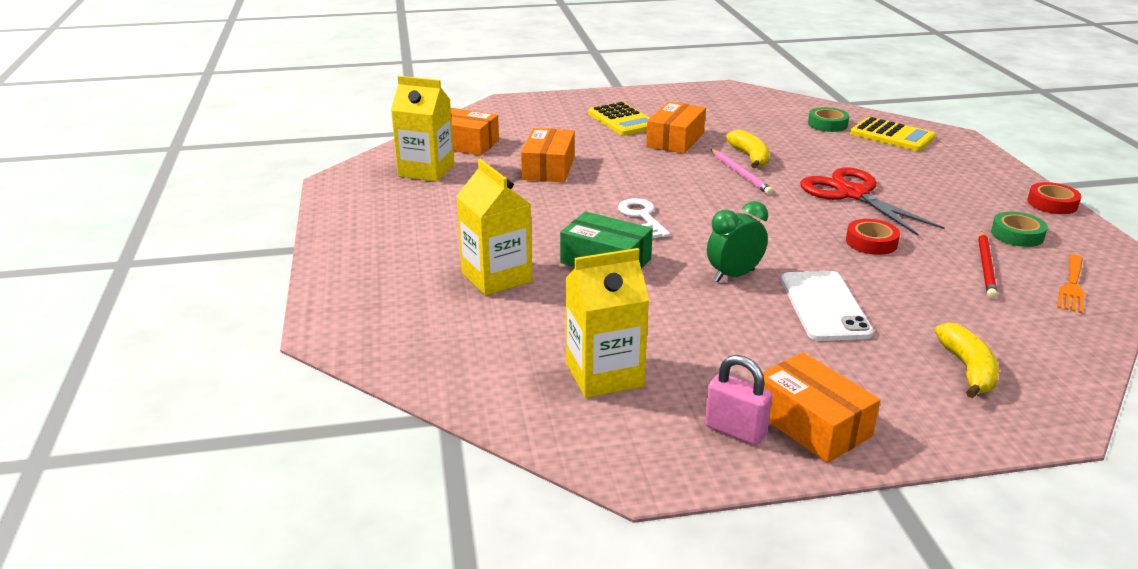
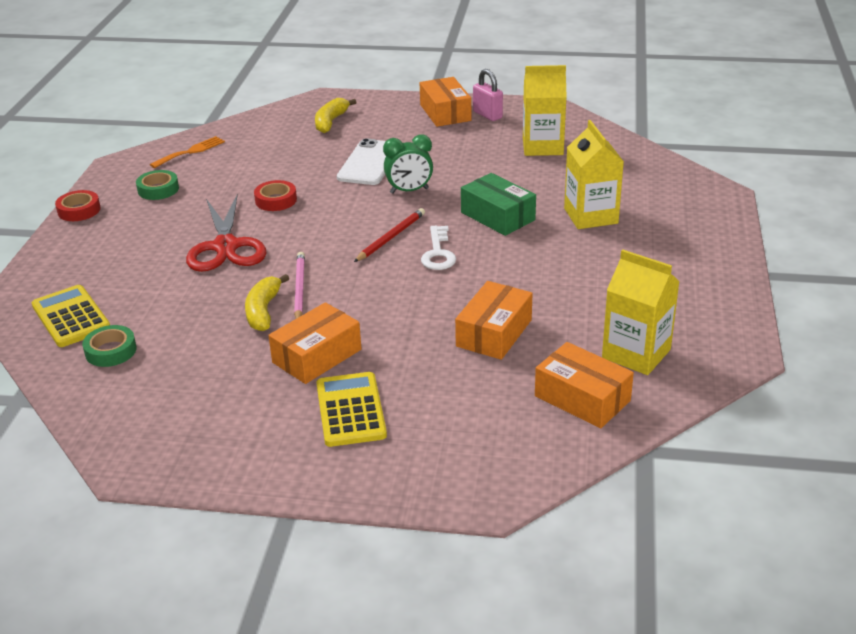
camera: 160 degrees left, 5 degrees up
(986, 267) = (223, 171): red pencil -> red pencil (391, 237)

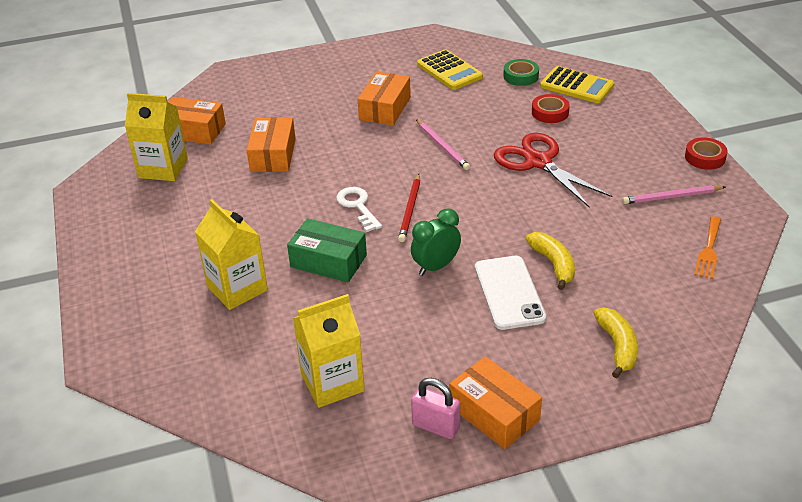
camera: 155 degrees right, 5 degrees up
(158, 189) = (671, 197): green tape -> pink pencil
(263, 311) = (451, 124): yellow banana -> yellow banana (553, 264)
(276, 200) = (551, 217): red tape -> red tape (550, 112)
(350, 410) = (336, 87): yellow calculator -> yellow calculator (449, 71)

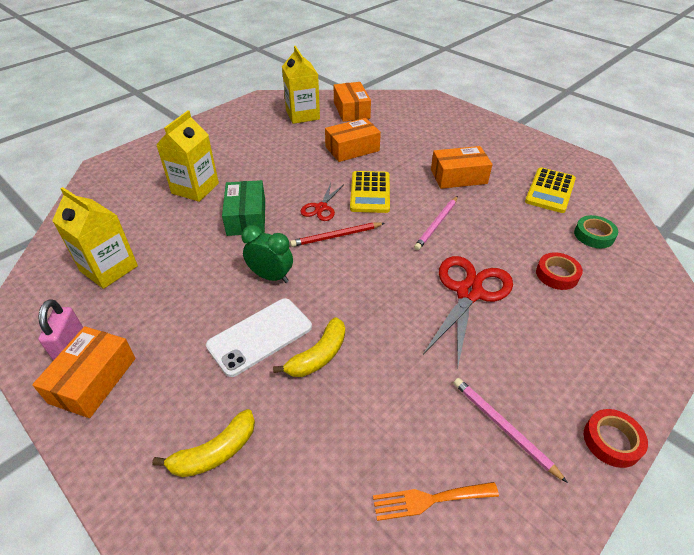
camera: 60 degrees right, 5 degrees up
(357, 206) = (321, 208): white key -> red scissors
(576, 86) = (624, 279): yellow calculator -> yellow calculator (370, 192)

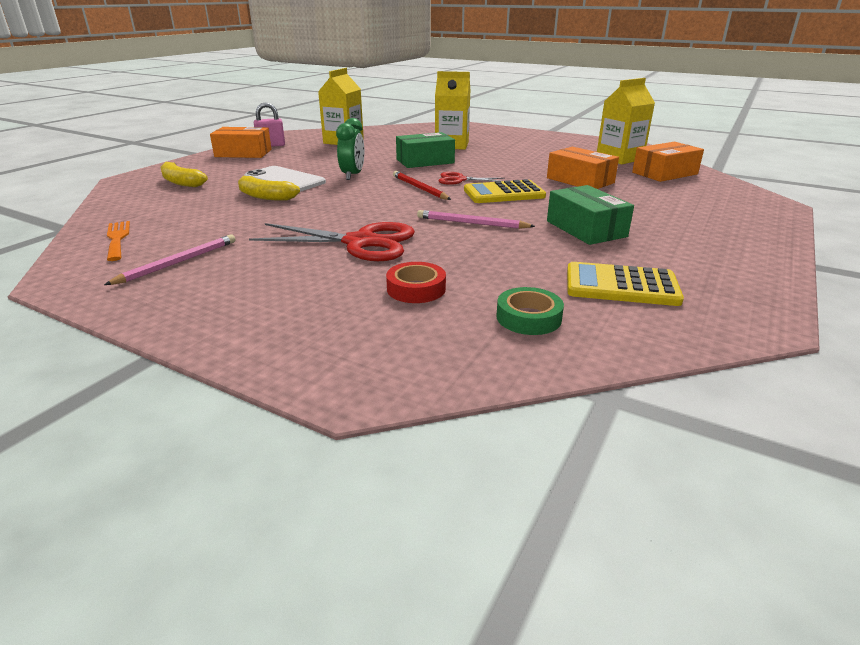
camera: 75 degrees right, 15 degrees down
(458, 176) = (586, 229): orange box -> green box
(612, 441) = (146, 314): red tape -> none

